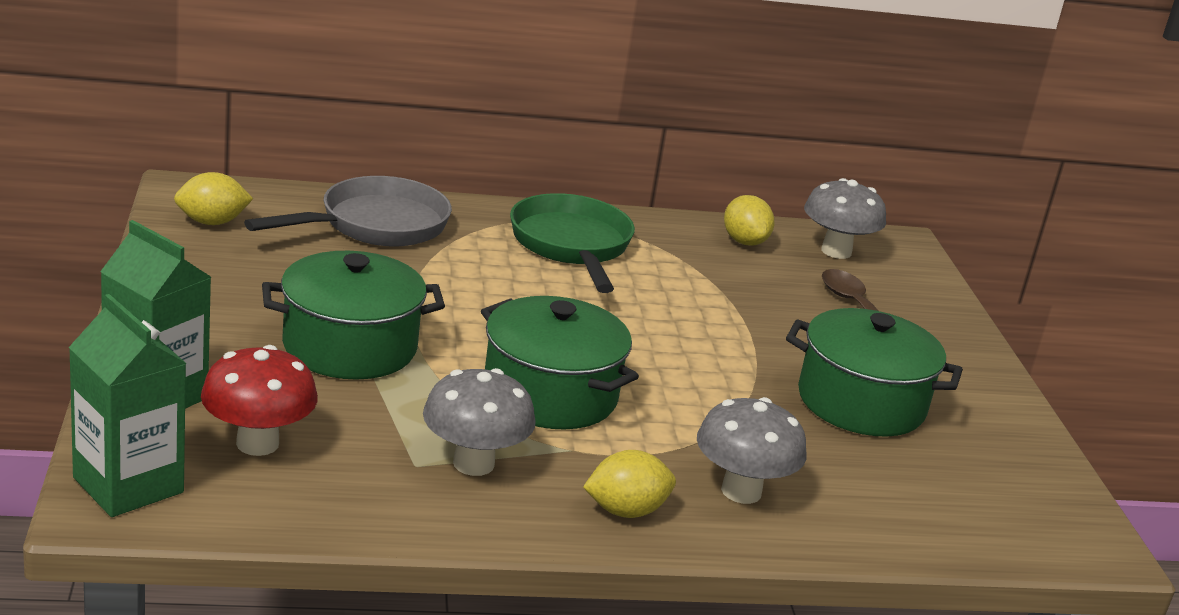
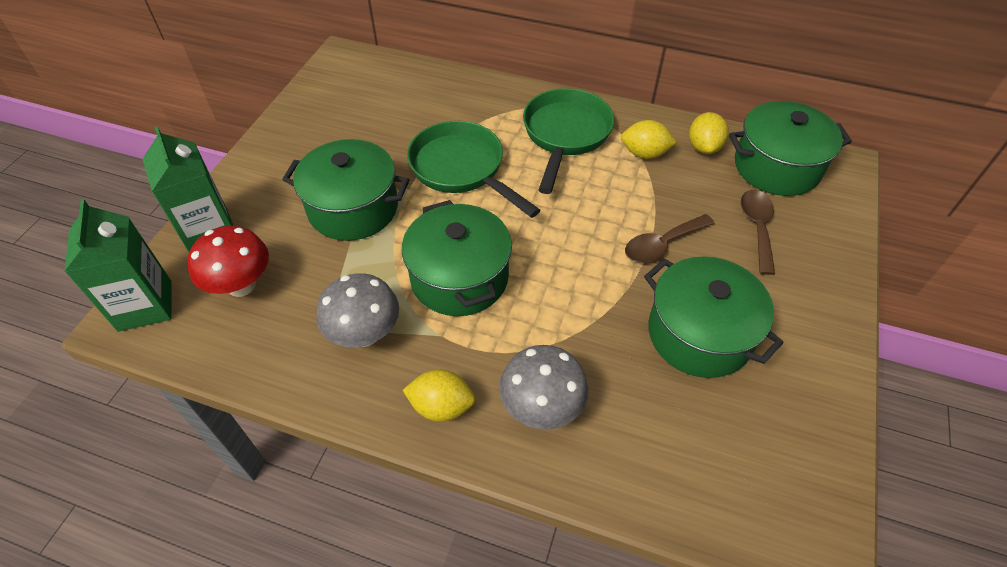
camera: 30 degrees right, 25 degrees up
(212, 222) = (338, 85): yellow lemon -> yellow lemon (644, 154)
(375, 225) = (440, 99): grey pan -> none
(465, 292) = (461, 169): none -> green pan
(763, 333) = (661, 245): none -> brown spoon
(836, 251) = (776, 167): grey mushroom -> green pot

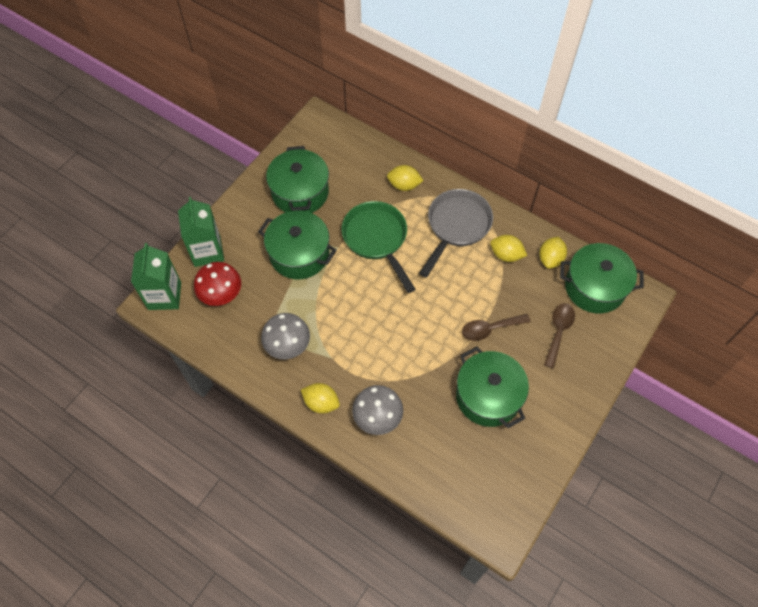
camera: 15 degrees right, 10 degrees up
(459, 277) = (353, 322): green pot -> green pot (300, 192)
(478, 104) = (404, 185): none -> yellow lemon
(565, 135) = (456, 226): green pan -> grey pan

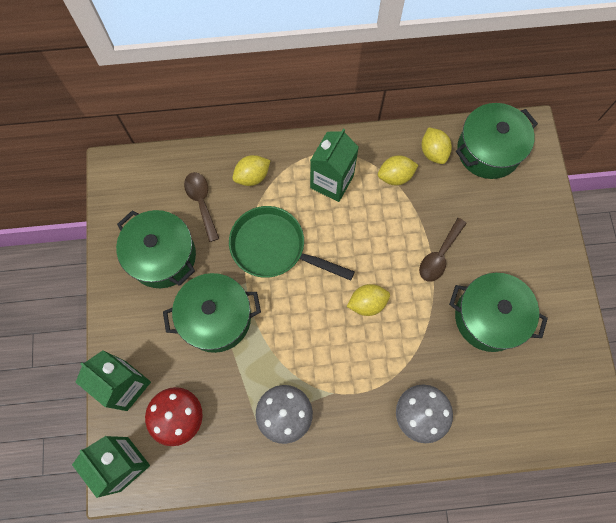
camera: 40 degrees left, 10 degrees up
(321, 403) = (360, 442): yellow lemon -> yellow lemon (367, 303)
(456, 226) = (332, 182): grey pan -> green carton
(558, 331) = (494, 213): brown spoon -> brown spoon (201, 202)

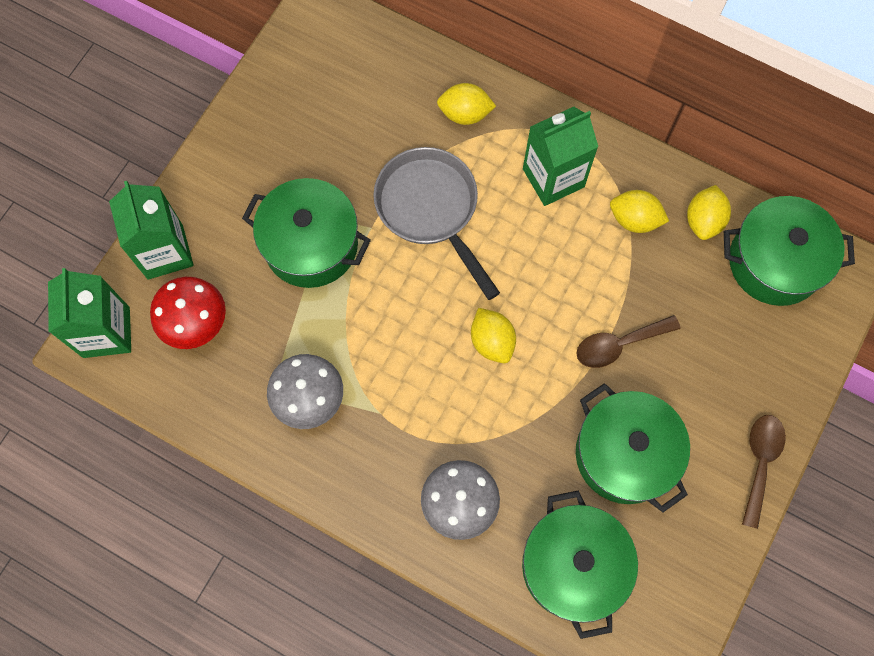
camera: 35 degrees right, 0 degrees up
(162, 256) = (301, 139): green pot -> green pot (573, 566)
(201, 202) = (386, 107): brown spoon -> brown spoon (760, 462)
(274, 248) = (430, 209): green pan -> grey pan
(367, 303) = (492, 341): yellow lemon -> yellow lemon turned 45 degrees clockwise

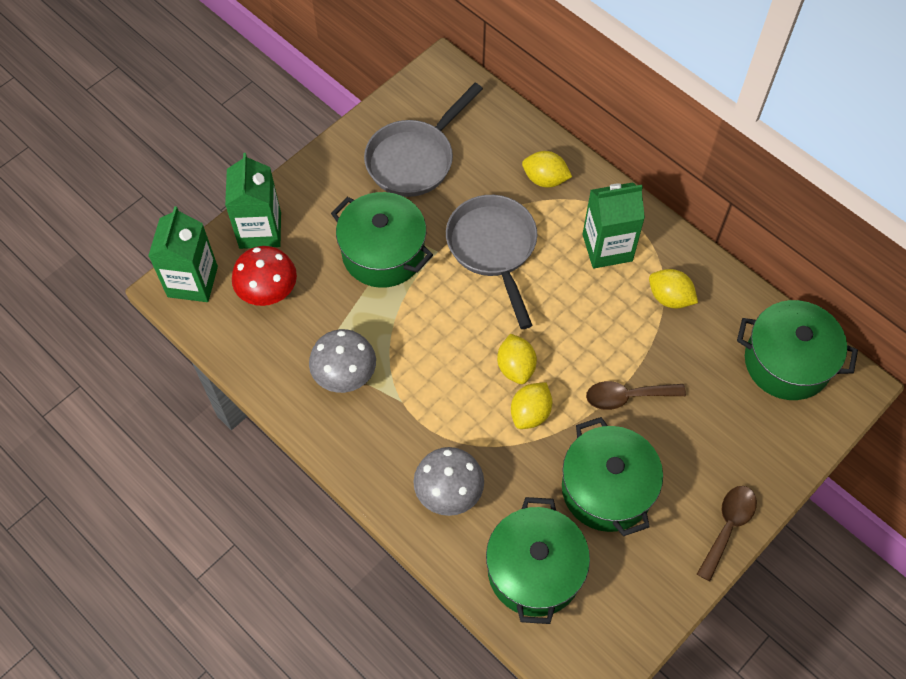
camera: 15 degrees right, 10 degrees down
(315, 124) = (414, 159): none -> grey pan
(703, 221) = (731, 313): yellow lemon -> yellow lemon (530, 413)

